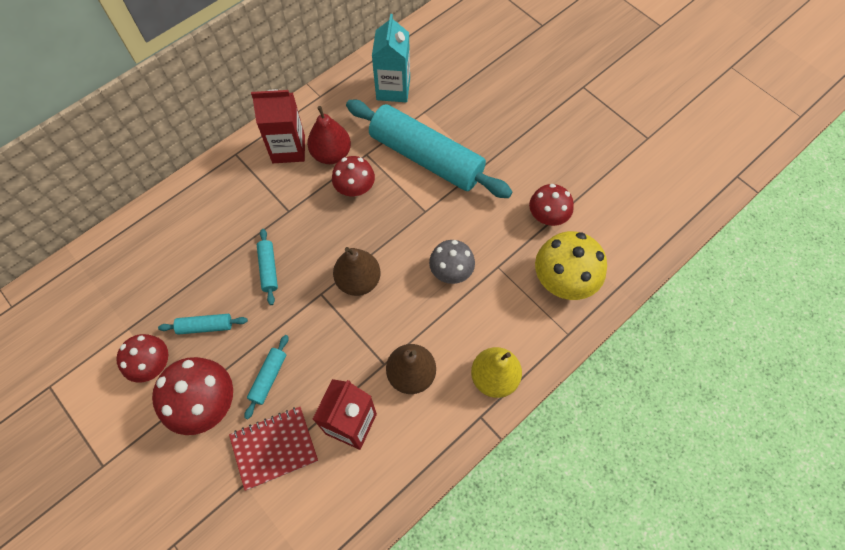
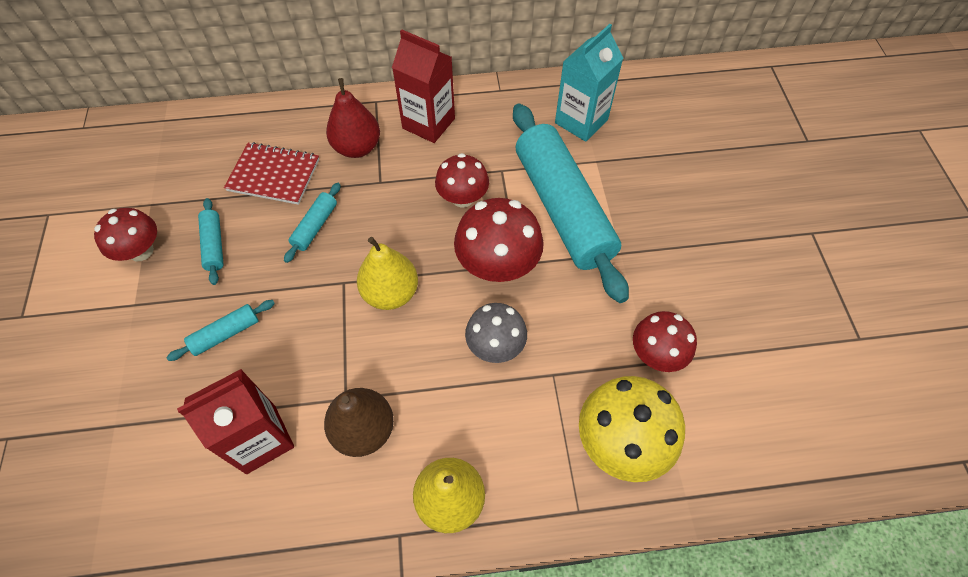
camera: 35 degrees right, 5 degrees down
(205, 326) = (214, 245): turquoise rolling pin -> turquoise rolling pin turned 45 degrees clockwise
(206, 403) = (151, 319): red mushroom -> red mushroom (497, 265)
(274, 448) = (170, 409): red notebook -> red notebook (274, 175)
(331, 154) = (466, 151): red pear -> red pear (357, 148)
(358, 280) = (391, 293): brown pear -> yellow pear

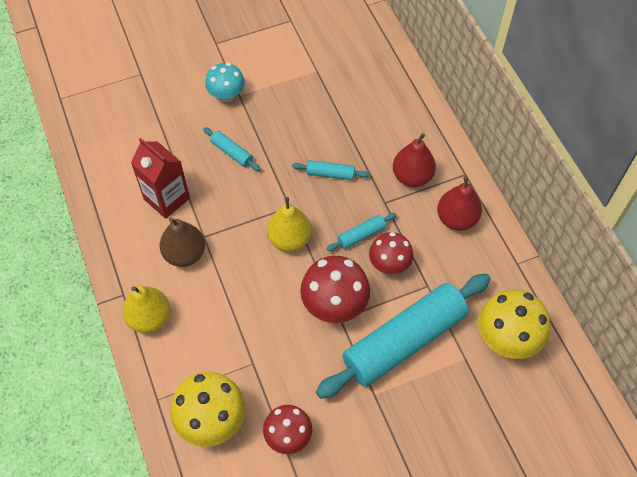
camera: 75 degrees right, 0 degrees up
(124, 320) = (226, 95): none -> turquoise mushroom
(141, 251) = (279, 81): red mushroom -> none
(214, 245) = (296, 120): turquoise rolling pin -> turquoise rolling pin (361, 235)
(274, 175) = (366, 132): red notebook -> none
(428, 123) = (456, 219): red carton -> red pear
(495, 346) = (265, 319): grey mushroom -> none
(581, 121) = (507, 338): turquoise carton -> yellow mushroom

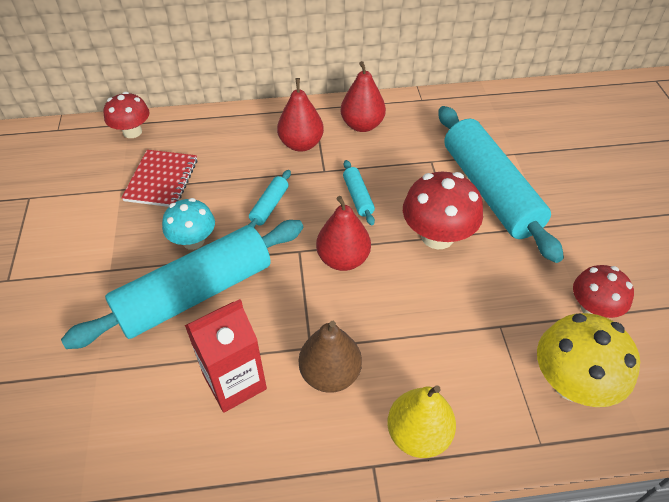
camera: 75 degrees left, 10 degrees down
(226, 95) = (101, 283): turquoise mushroom -> turquoise mushroom (193, 241)
(232, 152) = (195, 293): turquoise rolling pin -> turquoise rolling pin, size x2.48
(289, 239) = (343, 259): yellow pear -> red pear
(335, 93) = (161, 180): none -> red notebook
(389, 264) = (399, 183): red mushroom -> red mushroom (132, 132)
(507, 338) = (496, 123): yellow mushroom -> none

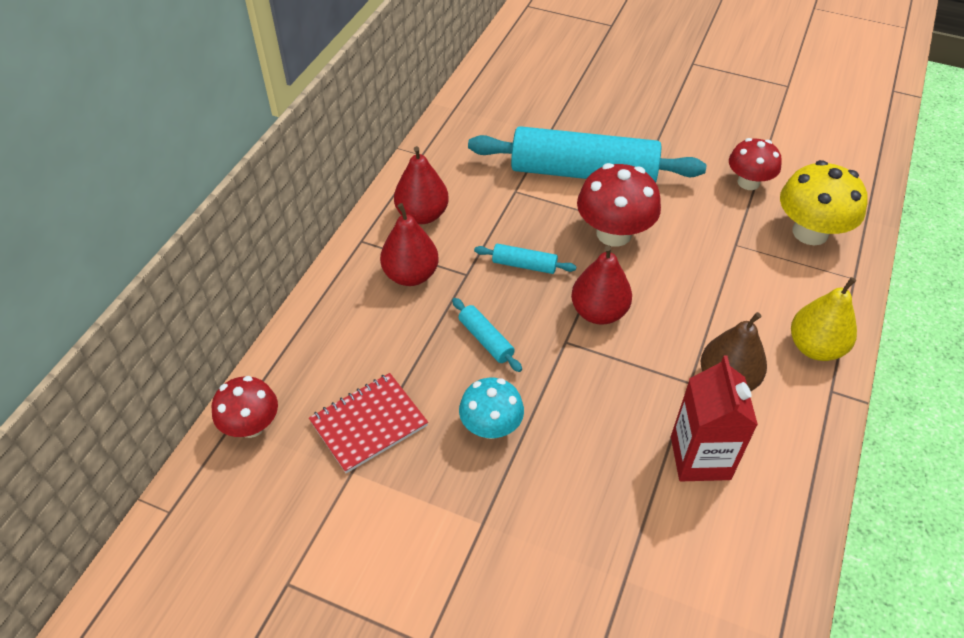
camera: 60 degrees left, 0 degrees up
(161, 180) = (368, 424): red notebook -> red notebook turned 75 degrees counterclockwise
(195, 293) = (569, 451): turquoise rolling pin -> none

